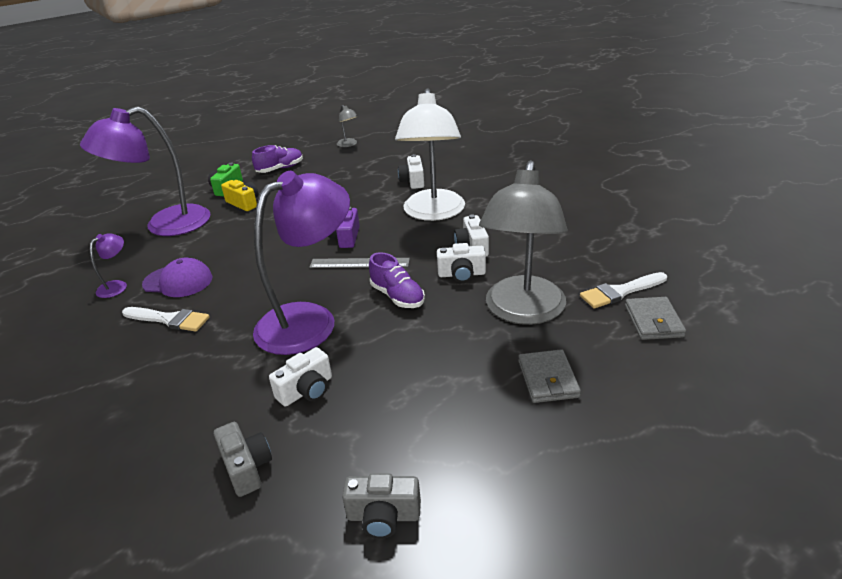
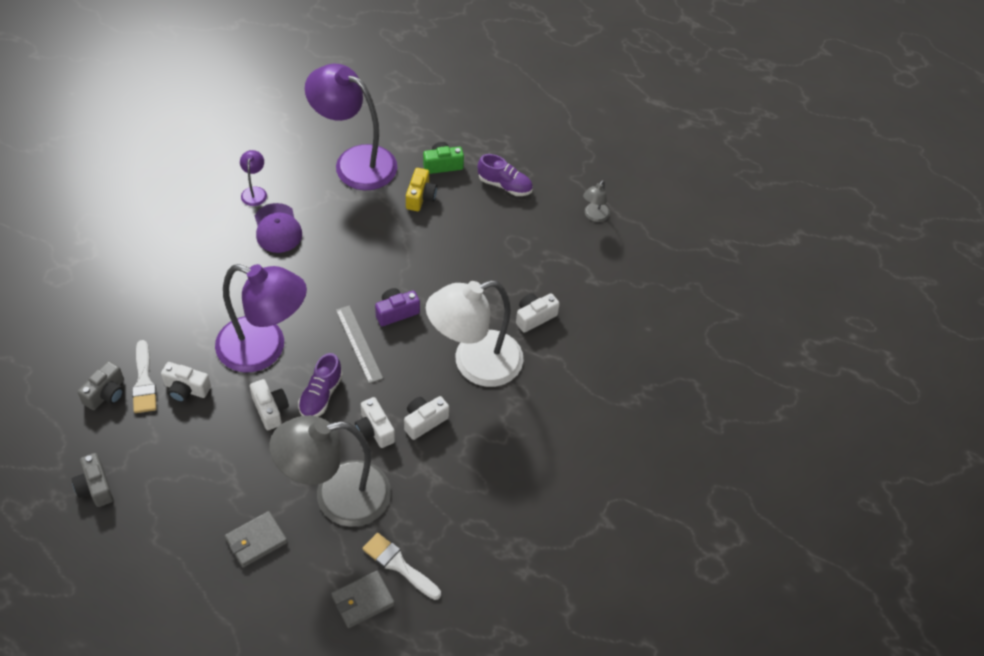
camera: 55 degrees right, 20 degrees up
(117, 286) = (254, 192): purple lamp -> purple lamp turned 90 degrees counterclockwise
(169, 319) = (228, 256): white brush -> white brush (144, 382)
(387, 332) = (270, 409): none -> white camera

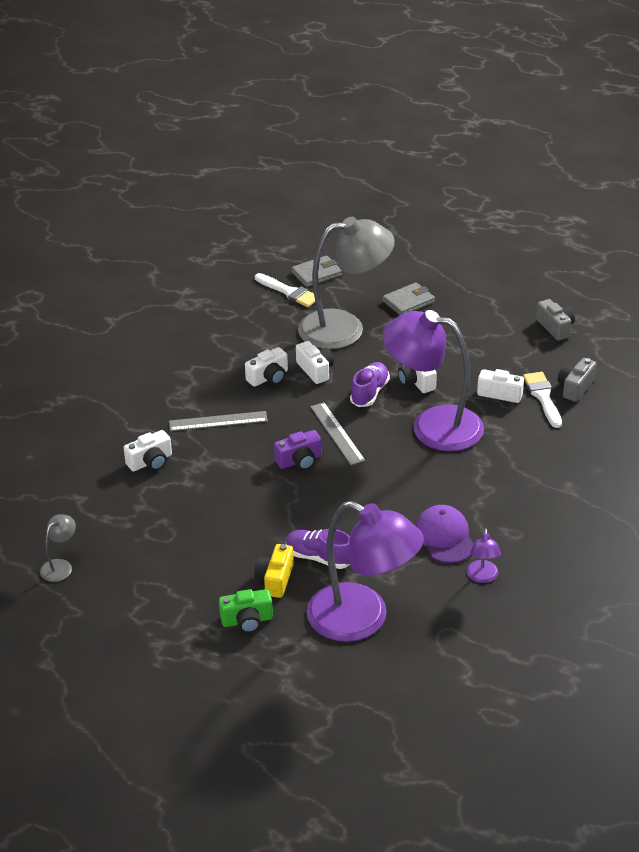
camera: 175 degrees left, 15 degrees down
(474, 364) = (218, 421): white lamp -> grey ruler
(505, 185) = (167, 598): purple shoe -> purple shoe (319, 557)

